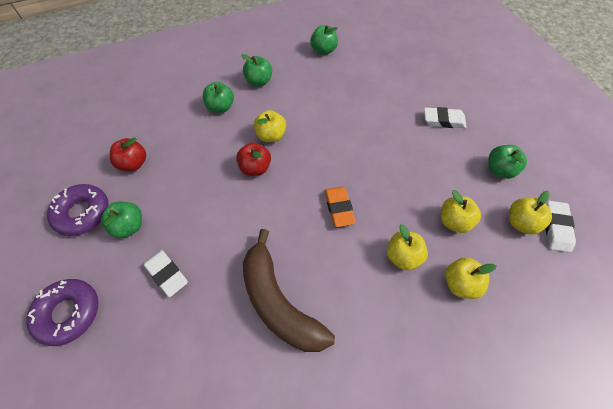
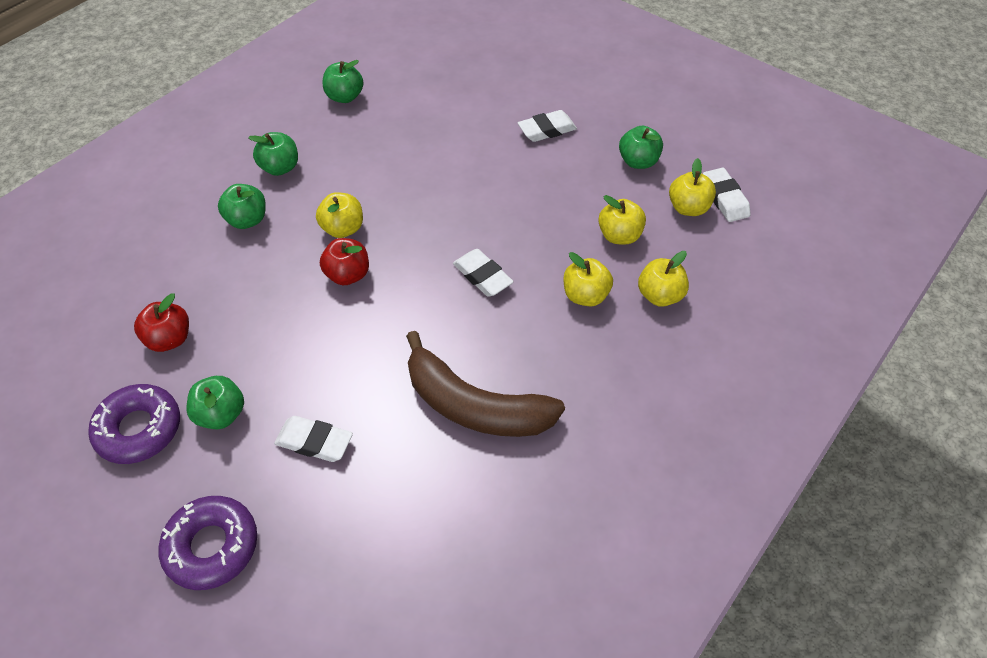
camera: 30 degrees left, 5 degrees down
(339, 208) = (482, 276): orange eraser -> white eraser

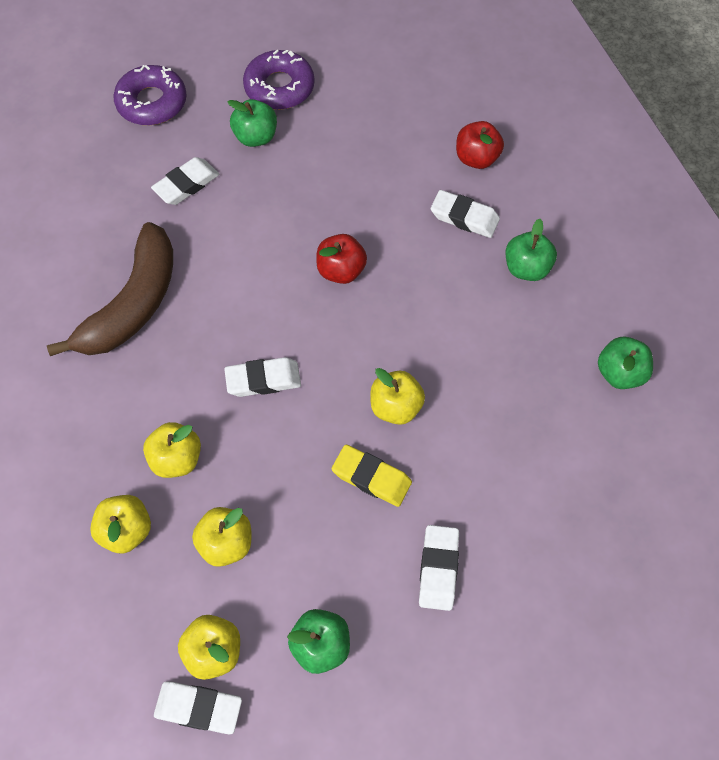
camera: 120 degrees right, 10 degrees up
(170, 339) = (354, 125): red apple -> red apple (476, 158)
(247, 220) = (464, 217): green apple -> white eraser
(343, 229) = (403, 289): yellow apple -> yellow apple (395, 407)
(475, 406) = (133, 304): brown banana -> brown banana turned 150 degrees clockwise
(512, 183) = (371, 478): none -> yellow eraser

